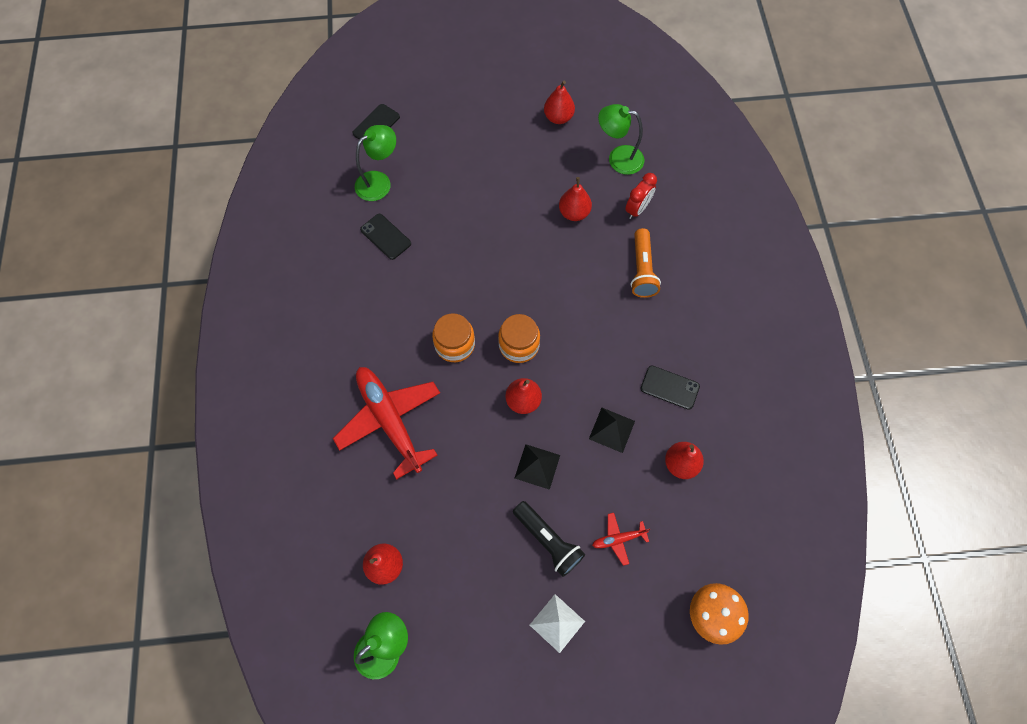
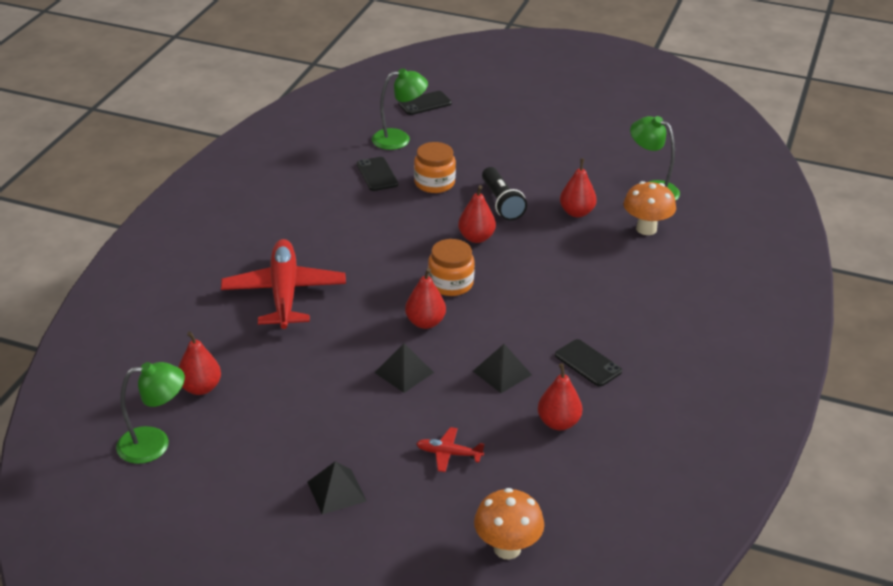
camera: 25 degrees right, 30 degrees down
(455, 344) = (387, 263): orange jar -> orange jar (434, 183)
(548, 541) = (374, 428): black flashlight -> black flashlight (501, 203)
(557, 623) = (336, 491): white pyramid -> black pyramid
(558, 117) = (609, 146): red pear -> red pear (476, 238)
(637, 209) = (646, 229): red clock -> orange mushroom
(642, 270) = (620, 271): orange flashlight -> none

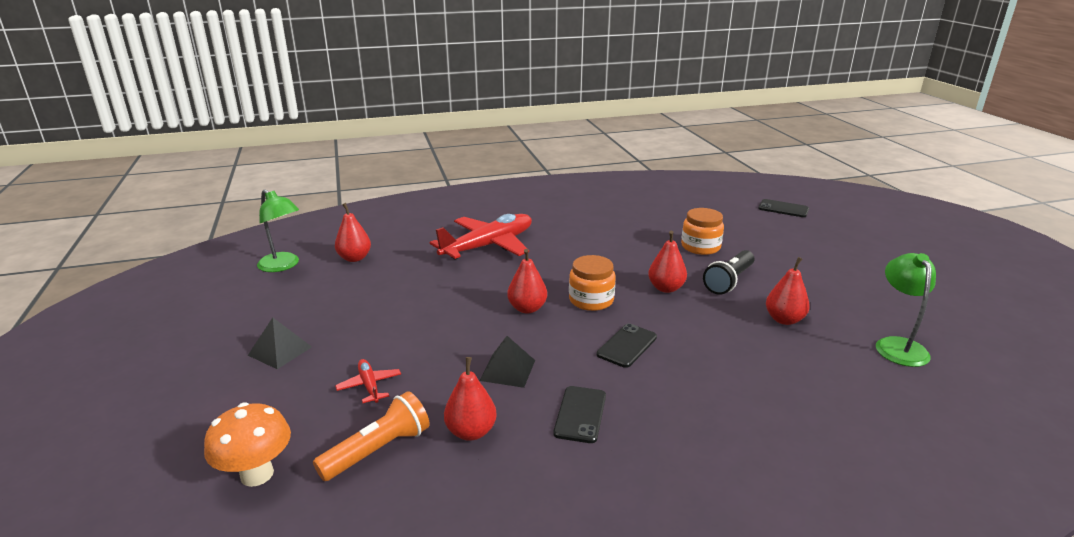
camera: 55 degrees right, 10 degrees down
(377, 174) = (670, 225): black phone -> black phone (627, 346)
(399, 139) = (724, 216): green lamp -> none
(404, 372) = (454, 323): black pyramid -> none
(536, 476) = (378, 450): none -> orange flashlight
(646, 229) = (834, 367): orange mushroom -> none

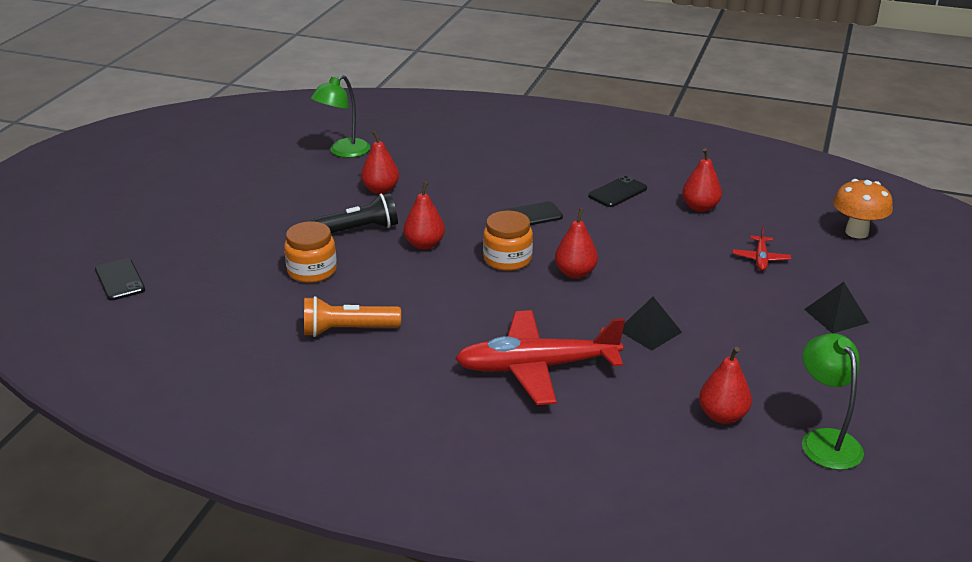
camera: 145 degrees left, 5 degrees up
(378, 450) = (769, 218): orange flashlight -> orange flashlight (348, 330)
(507, 370) = (642, 232): black pyramid -> black pyramid (649, 331)

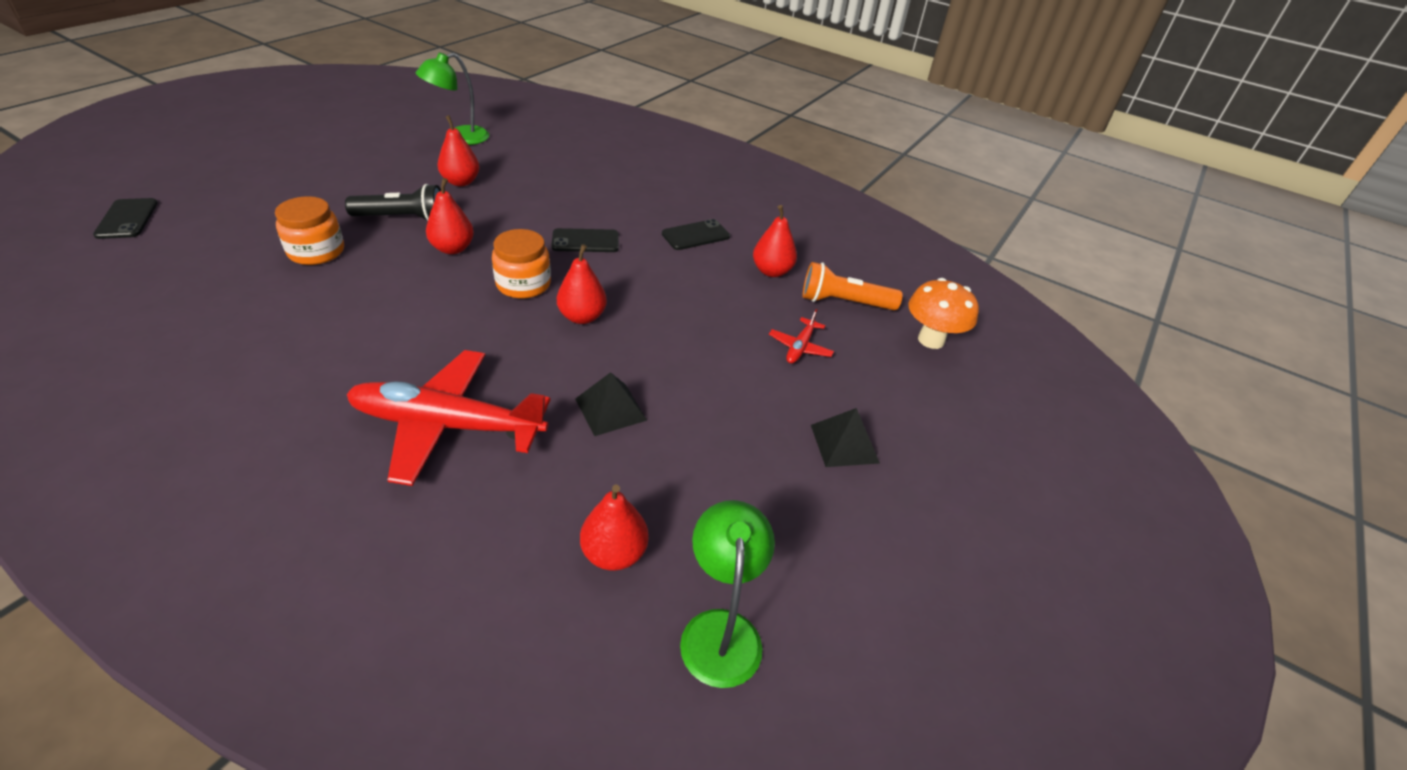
camera: 10 degrees right, 10 degrees up
(348, 330) = (288, 327): orange flashlight -> orange flashlight (844, 302)

